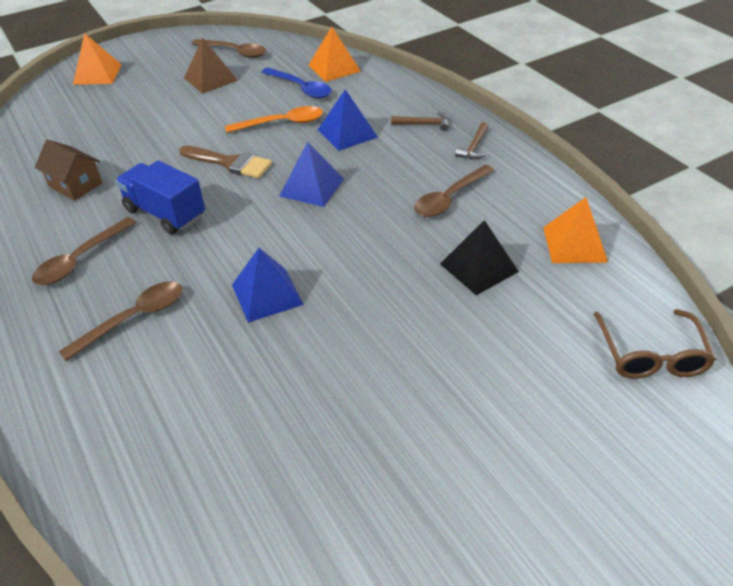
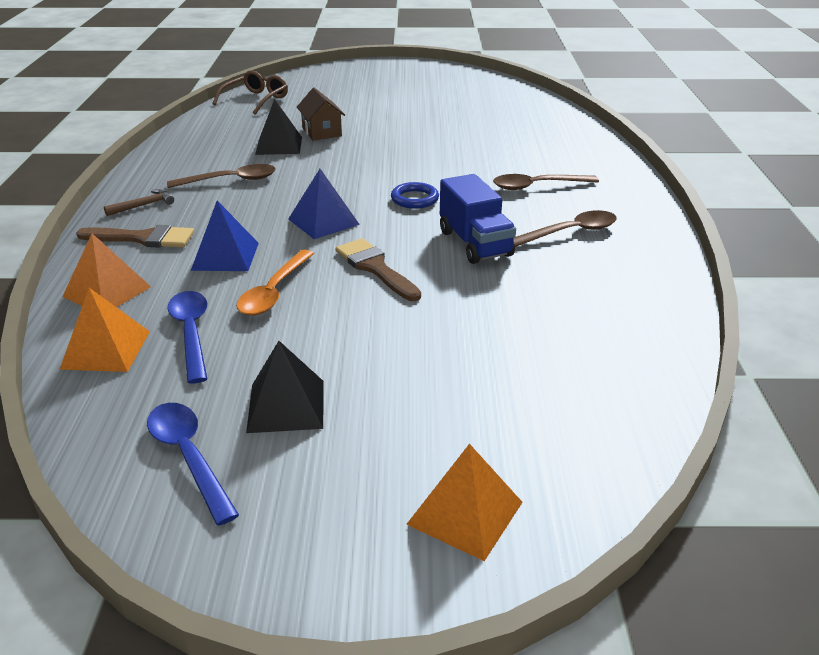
camera: 150 degrees left, 10 degrees down
(75, 185) = (560, 302): brown house -> brown house (322, 132)
(210, 79) = (286, 406): brown pyramid -> black pyramid
(235, 52) = (188, 456): brown spoon -> blue spoon
(254, 244) = (414, 199): none -> blue ring
(267, 294) = (432, 172): blue pyramid -> none
(282, 123) = (274, 292): orange spoon -> orange spoon turned 90 degrees counterclockwise
(424, 124) = (144, 238): brown hammer -> brown brush
(574, 244) = (203, 138): orange pyramid -> orange pyramid (107, 291)

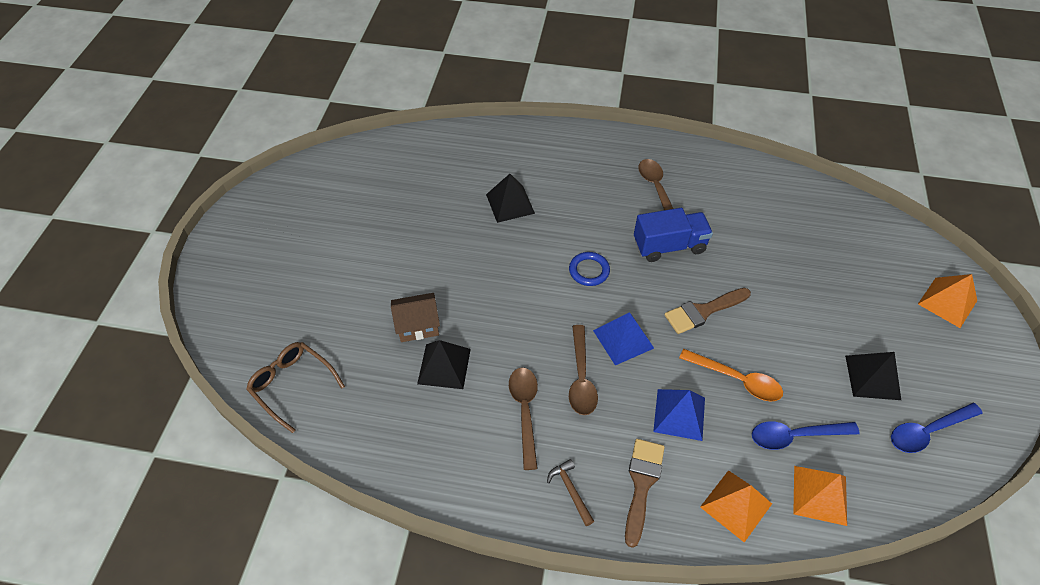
camera: 80 degrees left, 20 degrees up
(493, 155) = (510, 203): none -> black pyramid
(537, 186) = (577, 190): brown spoon -> brown spoon (581, 378)

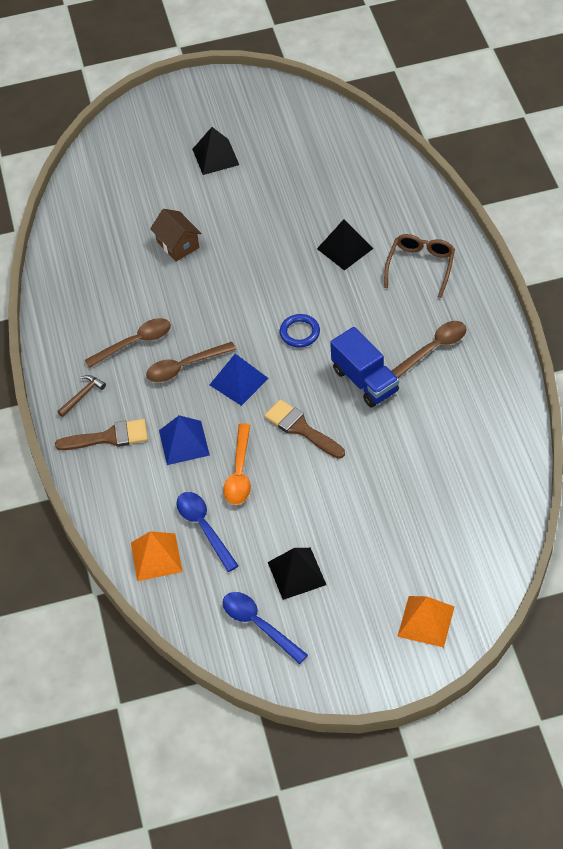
camera: 70 degrees right, 0 degrees up
(293, 385) = (86, 199): brown glasses -> brown glasses (420, 267)
(444, 366) = (149, 277): black pyramid -> black pyramid (215, 157)
(736, 505) = (120, 502): orange pyramid -> none

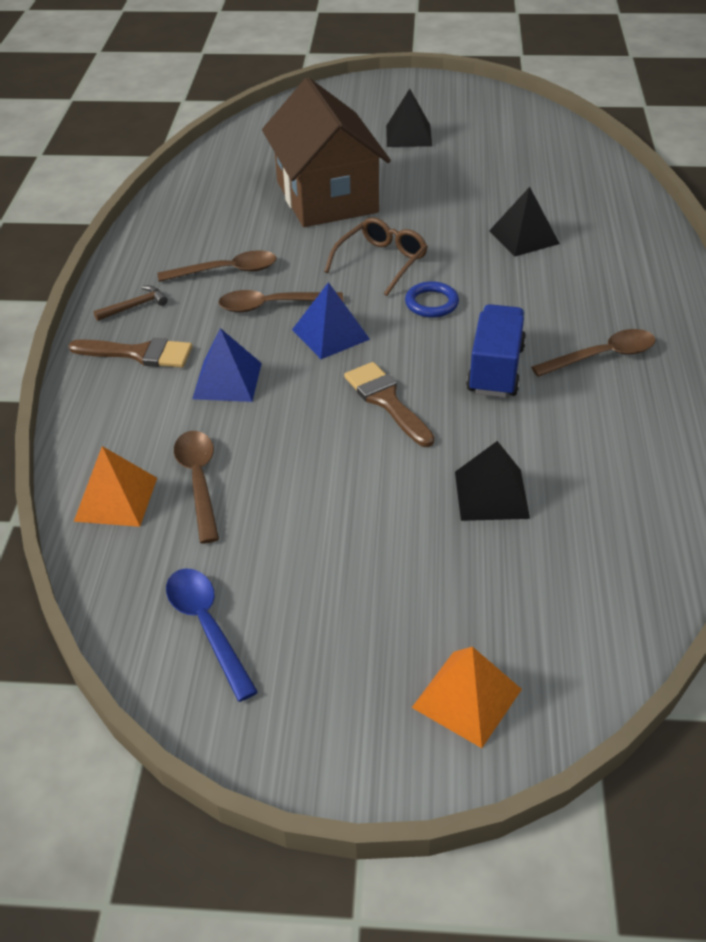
camera: 15 degrees right, 10 degrees down
(178, 244) = (327, 197): brown house -> brown house, size x2.23
(203, 527) = (199, 480): blue spoon -> brown spoon
(239, 473) = (280, 430): orange spoon -> none
(296, 573) = (297, 572): black pyramid -> black pyramid (491, 494)
(365, 381) = (495, 369): blue truck -> blue truck turned 150 degrees counterclockwise
(420, 267) = (614, 272): brown glasses -> brown glasses (381, 262)

